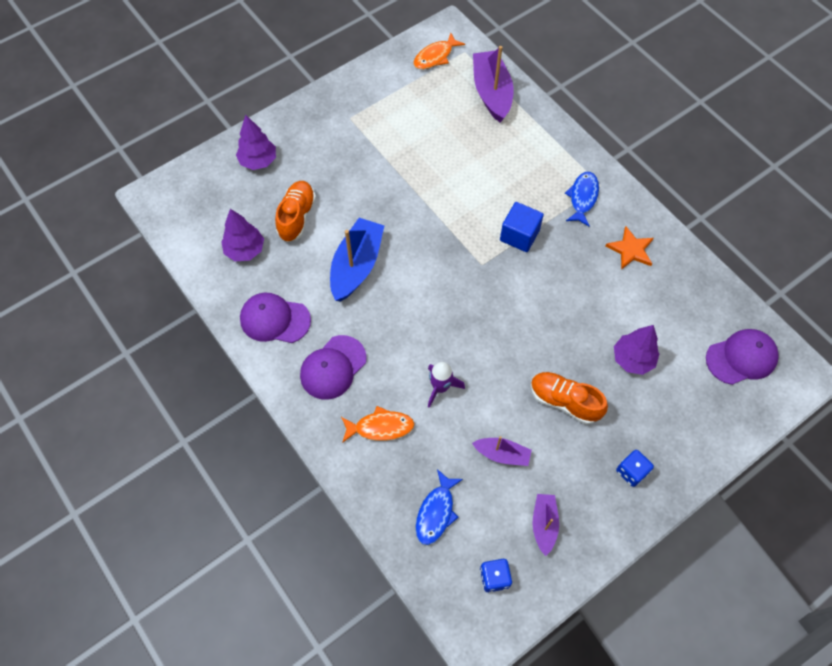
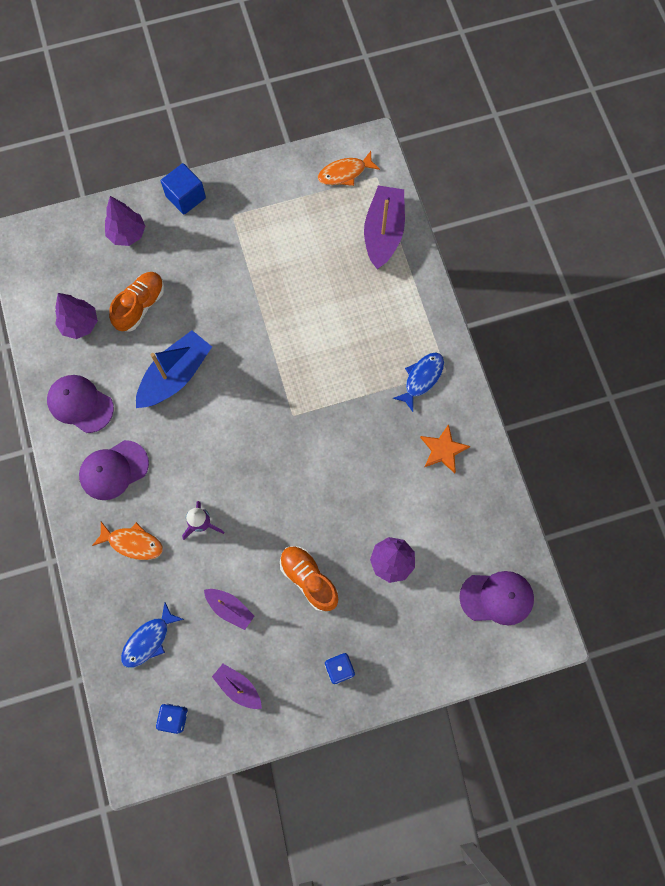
camera: 20 degrees right, 10 degrees up
(519, 235) = (342, 397): blue cube -> blue cube (185, 197)
(544, 524) = (238, 687): purple boat -> purple boat turned 75 degrees counterclockwise

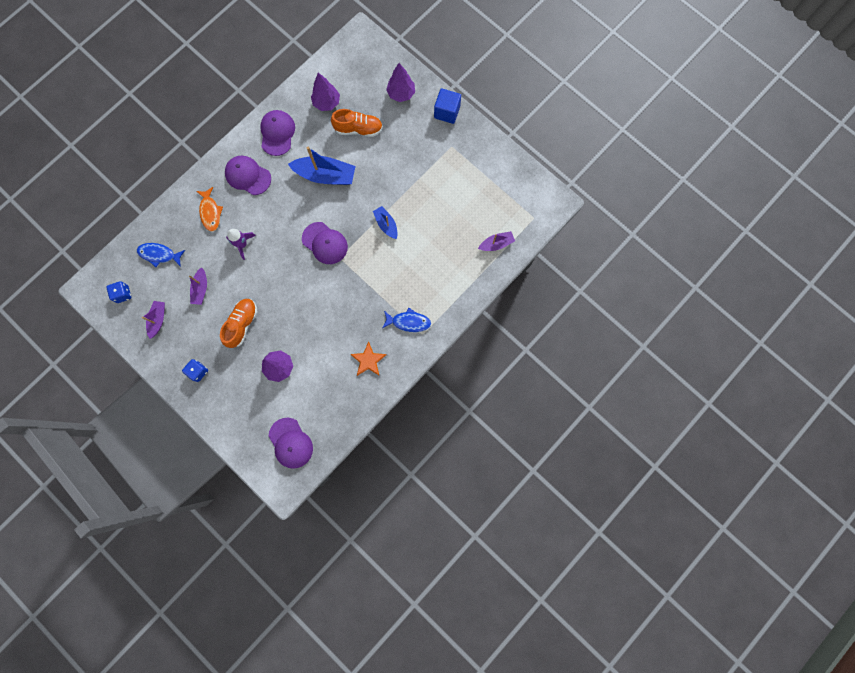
camera: 60 degrees right, 5 degrees up
(263, 423) = (325, 243): none -> purple cap
(284, 339) = (386, 225): none -> blue boat
(345, 173) = (524, 197): orange fish -> none
(383, 233) = (496, 244): purple boat -> purple boat, size x0.55

